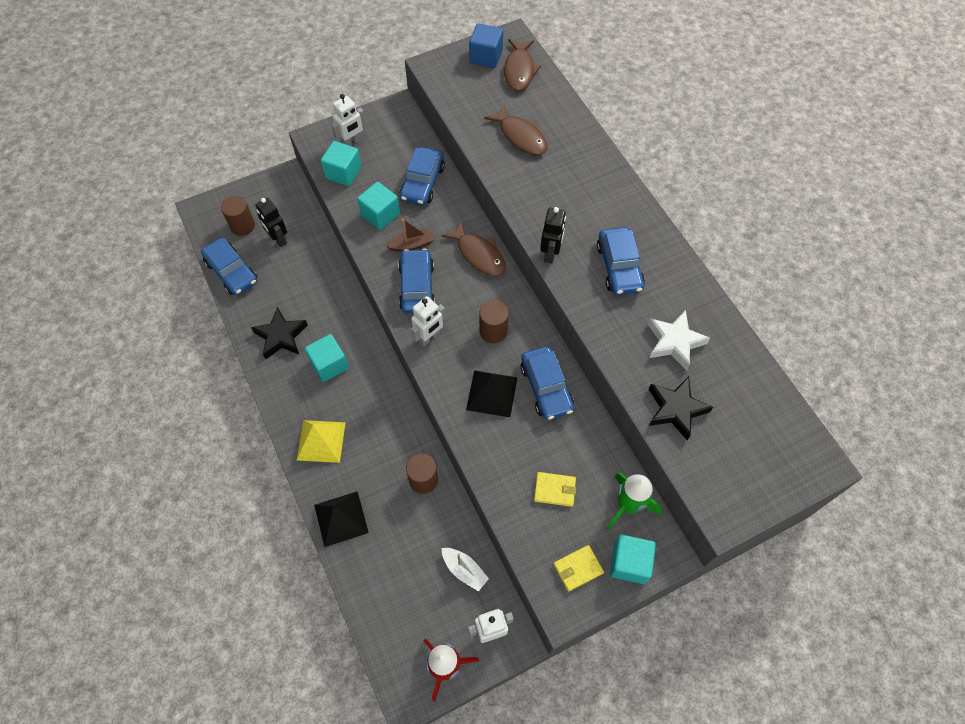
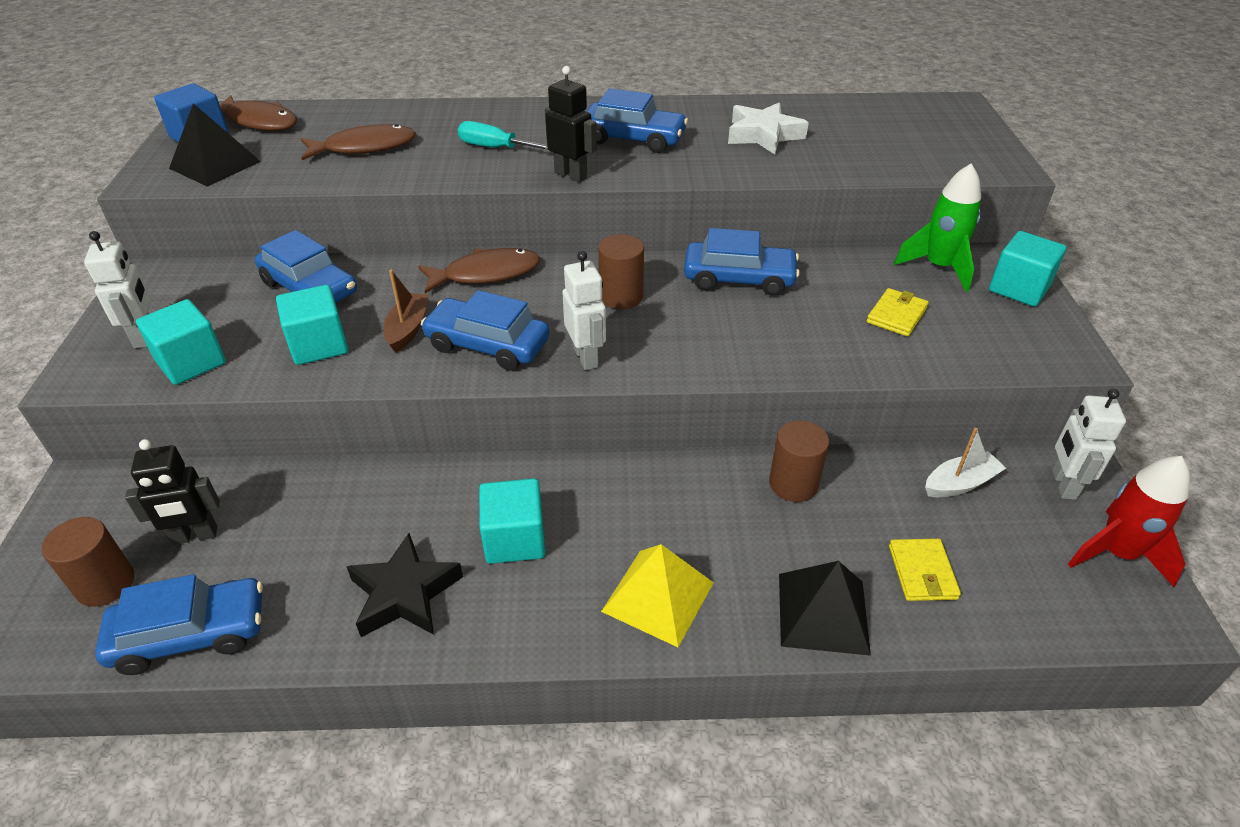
camera: 65 degrees left, 20 degrees down
(492, 393) = (720, 326): black pyramid -> black pyramid (215, 165)
(560, 199) = (495, 148): none -> turquoise screwdriver
(578, 568) = (1018, 329): yellow wallet -> yellow wallet (922, 572)
(676, 409) = (854, 157): black star -> none

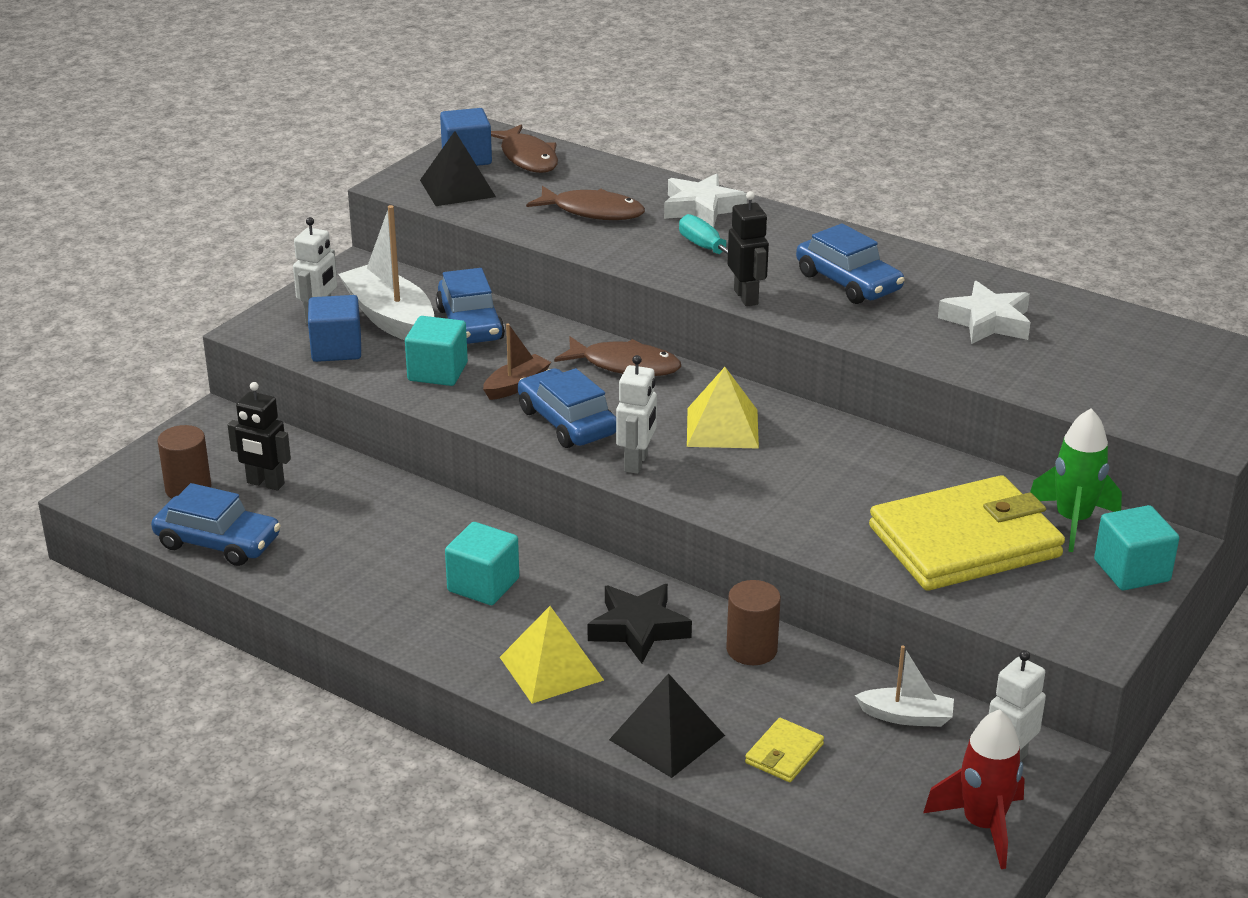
camera: 35 degrees right, 10 degrees down
(191, 362) = (336, 349): turquoise cube -> blue cube
(224, 311) = (390, 318): none -> white boat
(404, 594) = (373, 582): black star -> black star (638, 629)
(454, 118) = (701, 208): none -> white star
(621, 296) = (722, 428): brown cylinder -> yellow pyramid
(739, 278) = (851, 454): blue car -> none
(896, 315) = (964, 541): yellow wallet -> yellow wallet, size x2.45

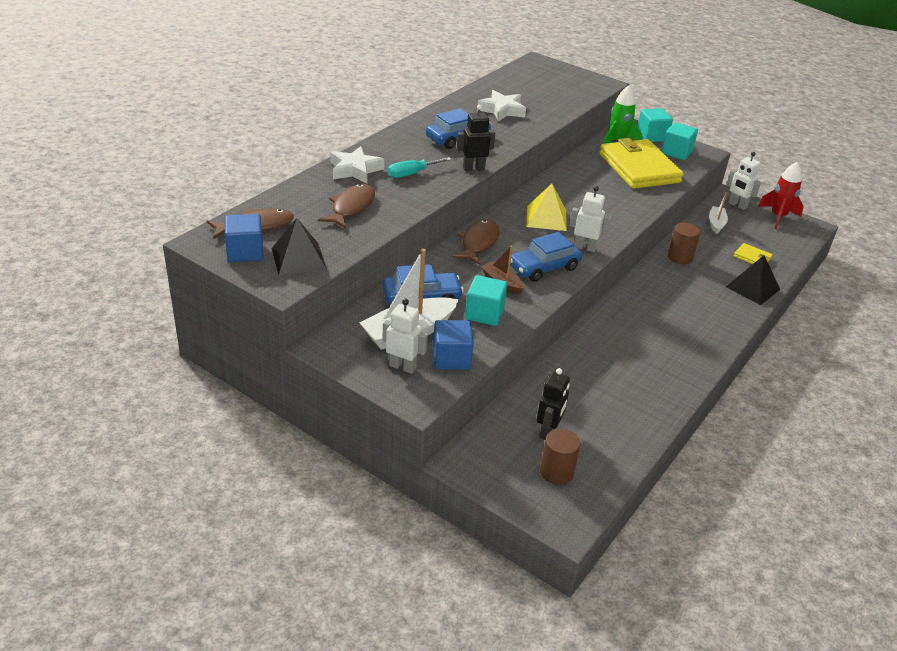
camera: 90 degrees left, 5 degrees up
(218, 542) = (620, 453): blue car -> none
(483, 585) = (645, 339): turquoise cube -> turquoise cube (676, 152)
(551, 668) = (712, 319): yellow pyramid -> none
(638, 629) = (672, 289): black star -> none

